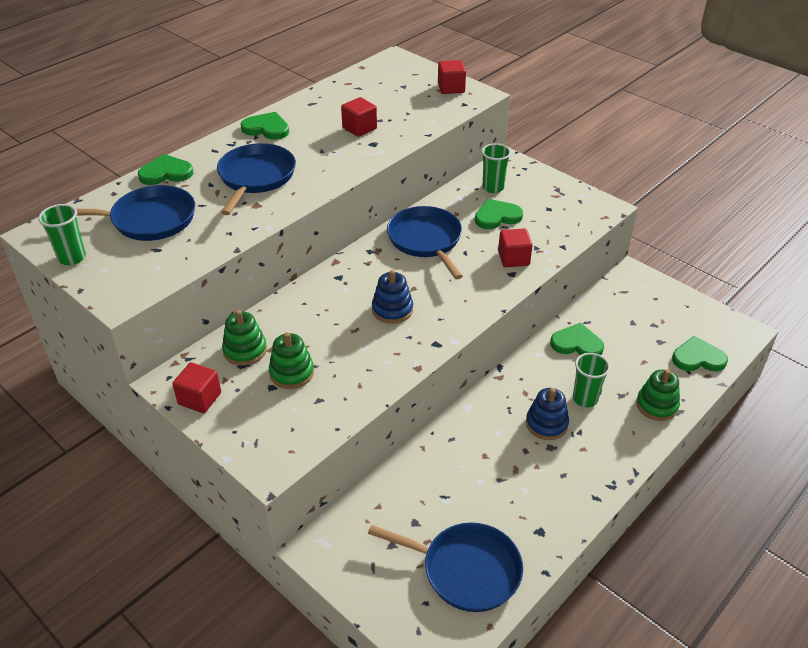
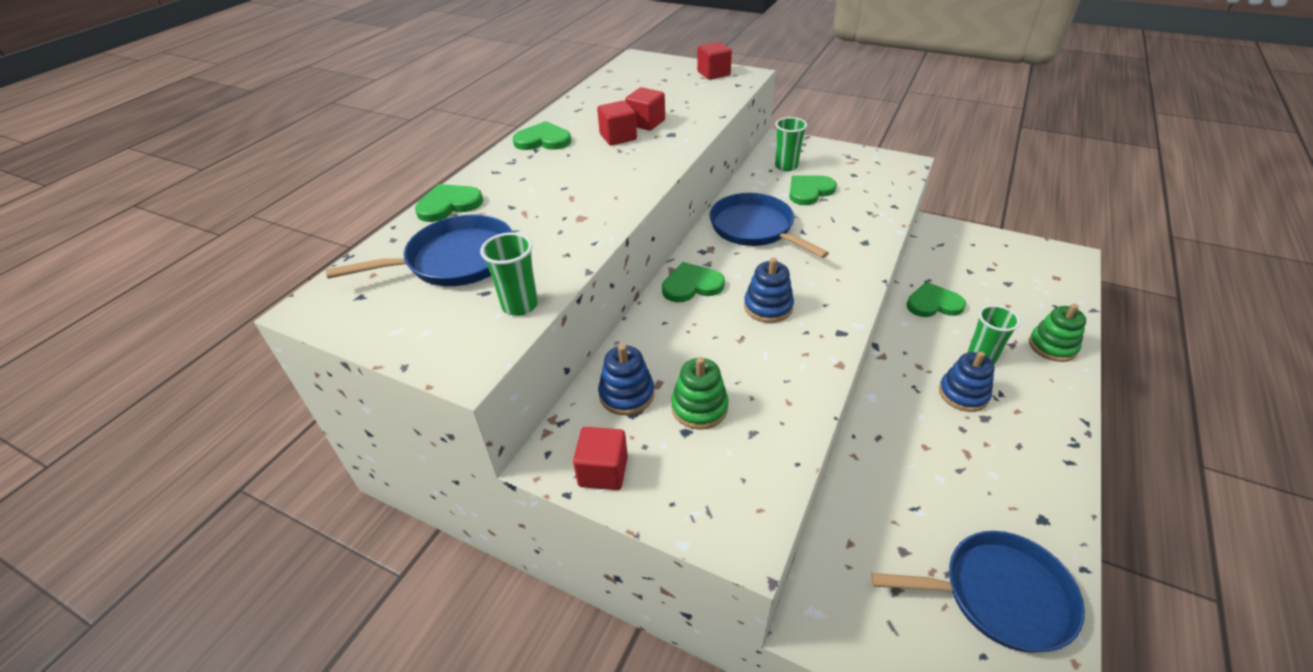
camera: 15 degrees left, 0 degrees up
(72, 258) = (373, 327): green cup -> green cup (520, 305)
(245, 350) = (626, 394): green stacking toy -> blue stacking toy
(256, 177) = (561, 189): blue pan -> none
(513, 258) = (855, 227): red cube -> red cube (618, 137)
(698, 358) = (1053, 290): green heart -> green heart (691, 285)

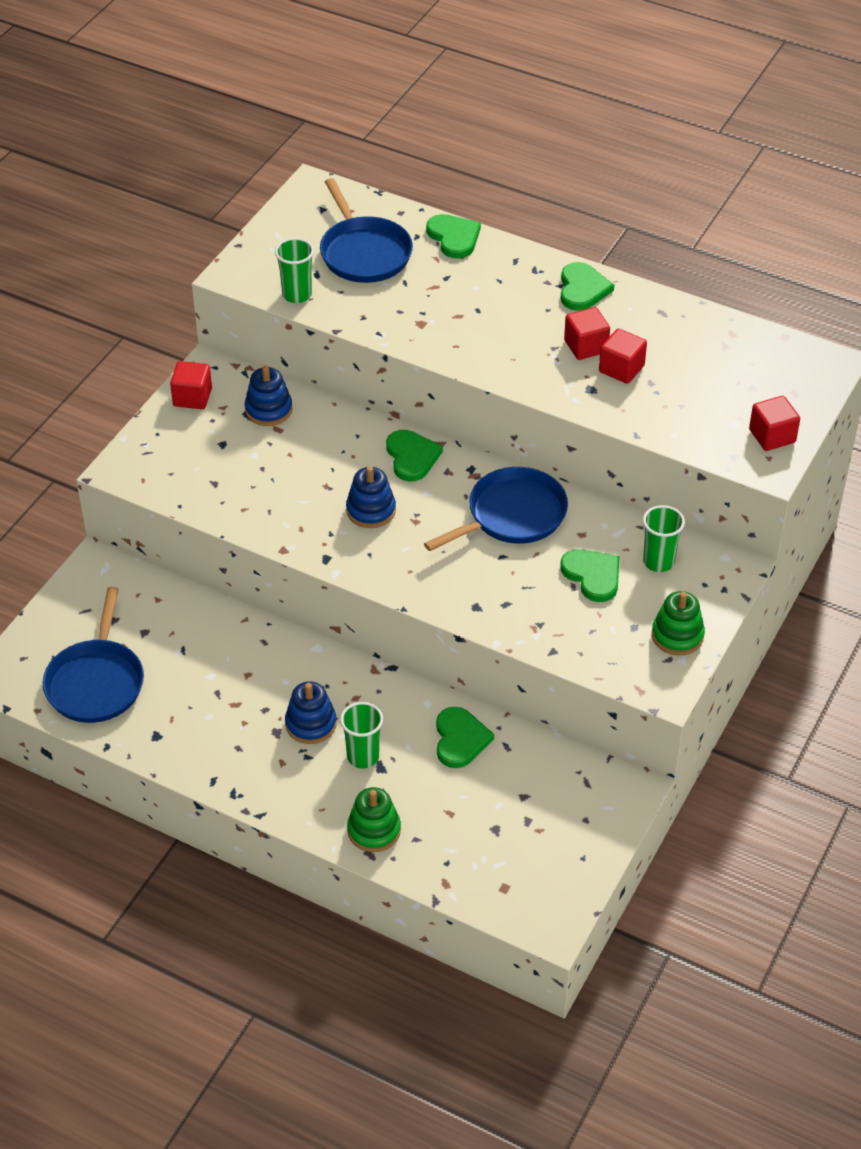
camera: 90 degrees right, 5 degrees up
(699, 407) = (246, 453): green stacking toy -> green stacking toy (677, 635)

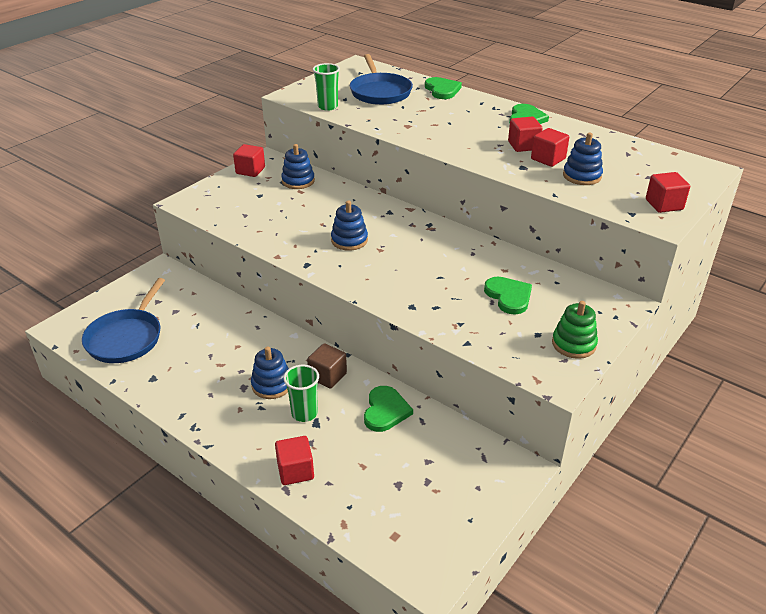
camera: 10 degrees right, 10 degrees down
(374, 830) = (295, 471): green stacking toy -> red cube
(377, 702) = (327, 376): none -> brown cube
(412, 457) = (388, 214): green heart -> none
(512, 515) = (453, 253): blue pan -> none
(658, 562) = (563, 293): green cup -> none
(668, 396) = (582, 176): none -> blue stacking toy

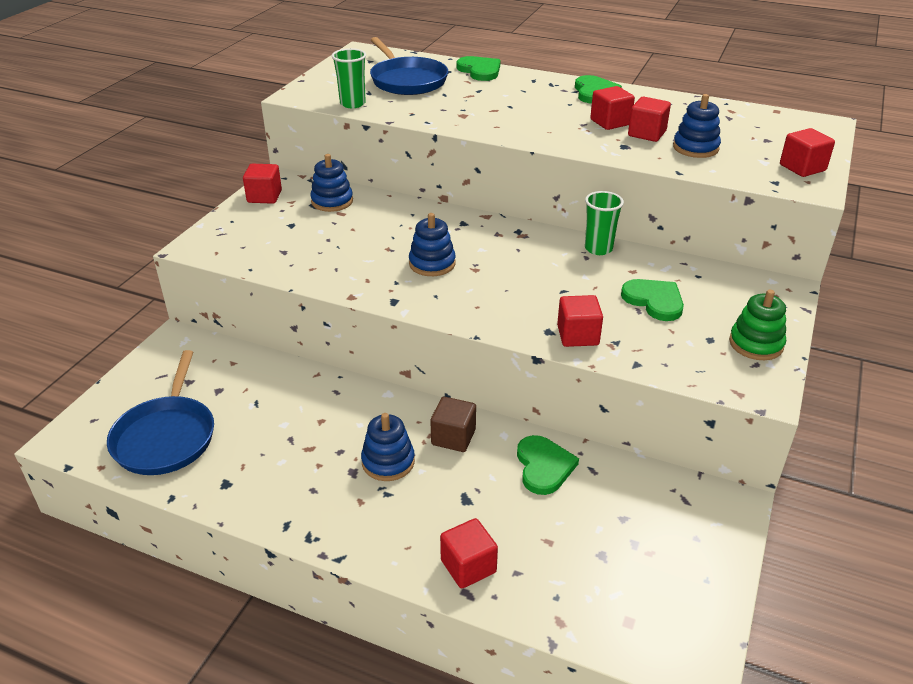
camera: 15 degrees left, 0 degrees up
(304, 413) = (446, 490): green cup -> green cup (598, 248)
(432, 313) = (578, 335): none -> red cube

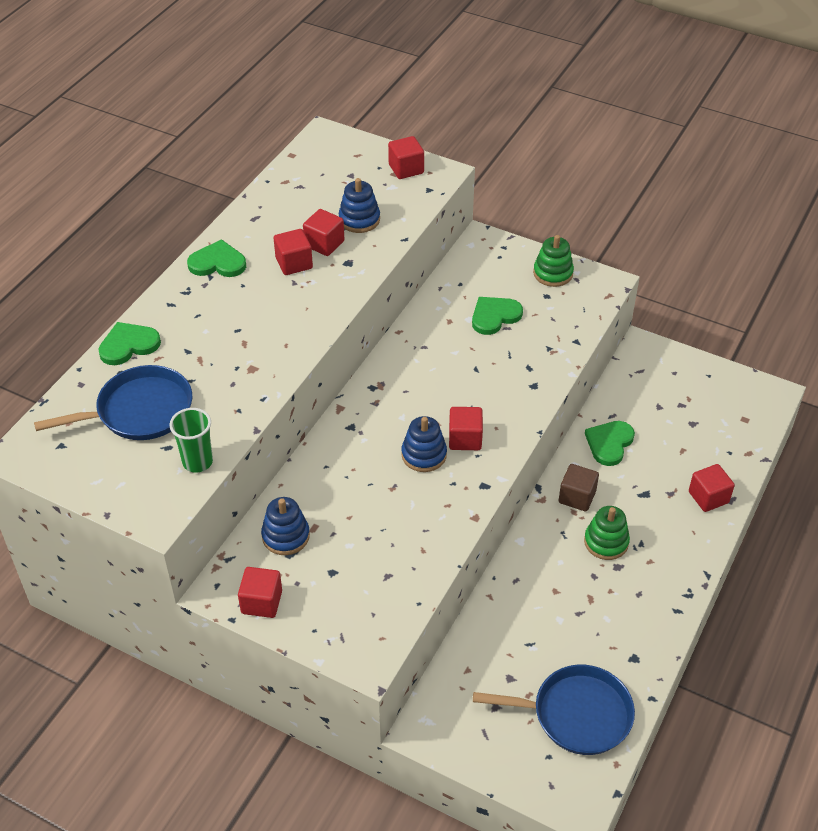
camera: 85 degrees left, 10 degrees up
(388, 462) = (606, 542): blue stacking toy -> green stacking toy
(544, 466) = (609, 443): green heart -> green heart turned 60 degrees counterclockwise
(578, 335) = (540, 369): red cube -> red cube (465, 439)
(598, 248) = (411, 336): green cup -> none

